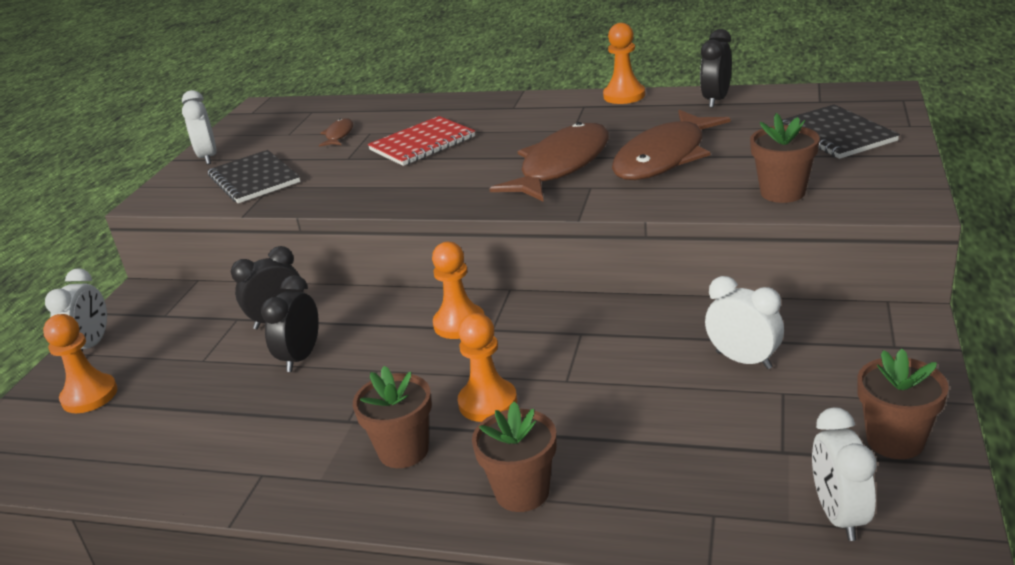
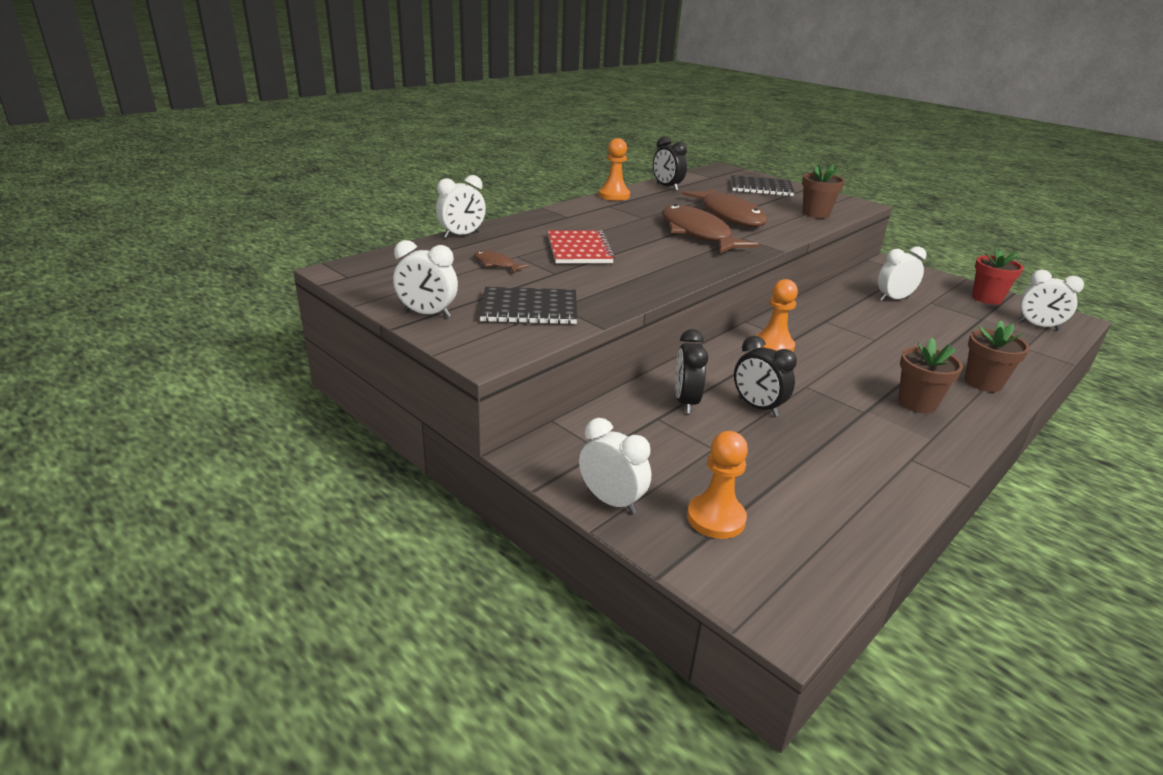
camera: 65 degrees left, 0 degrees up
(392, 100) = (462, 235): none -> white clock
(488, 402) = (881, 365): orange pawn -> none
(895, 440) = (987, 298): brown flower pot -> red flower pot

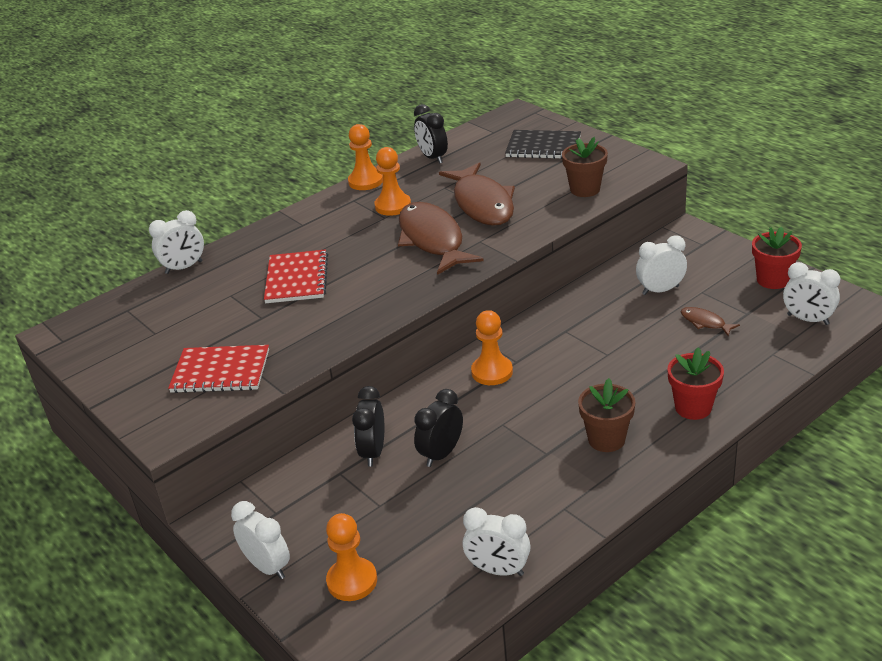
camera: 10 degrees right, 5 degrees up
(427, 314) = (125, 386): white clock -> white clock (498, 570)
(496, 264) = (206, 310): brown fish -> brown fish (705, 322)
(529, 308) = (220, 371): black notebook -> red notebook
(647, 211) = (393, 206): none -> orange pawn
(757, 407) = (441, 454): black clock -> black clock turned 75 degrees clockwise
(983, 383) = (693, 407): brown flower pot -> red flower pot

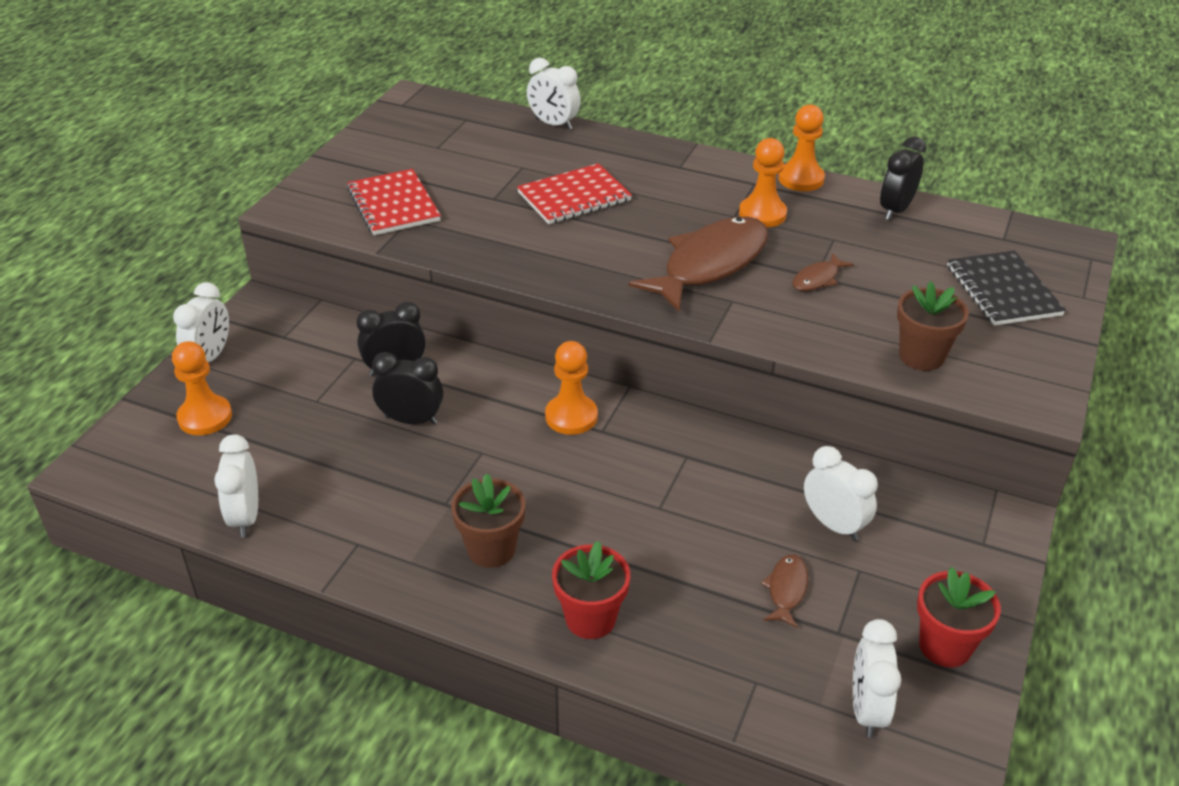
camera: 60 degrees right, 5 degrees up
(482, 204) = (818, 279): brown fish -> brown fish, size x0.44

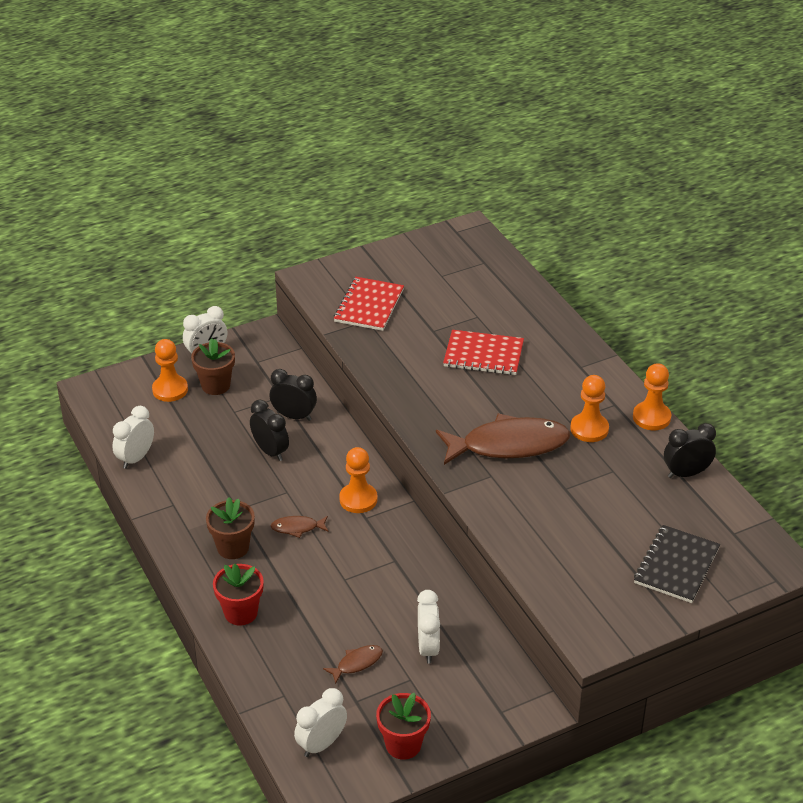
camera: 40 degrees right, 0 degrees up
(553, 124) = (536, 293): white clock -> none
(818, 279) = (564, 491): brown fish -> brown fish (297, 528)
(921, 356) = (559, 574): brown flower pot -> brown flower pot (215, 385)

